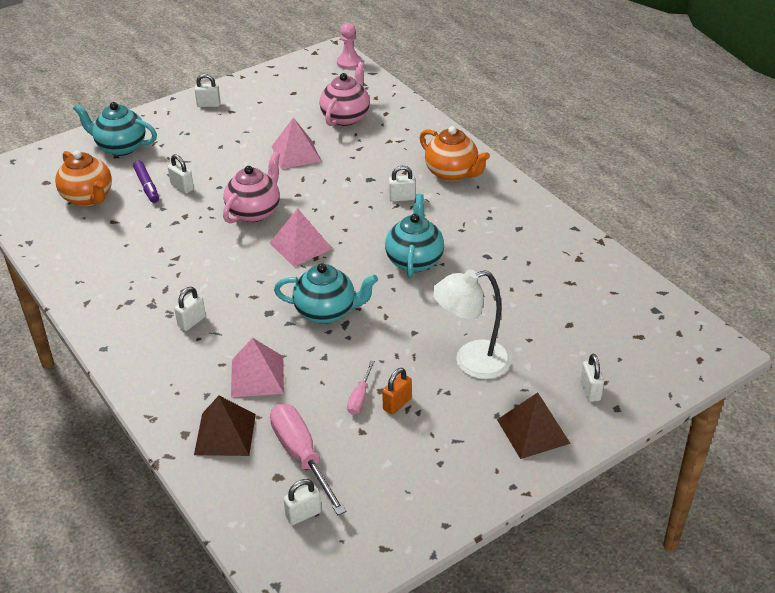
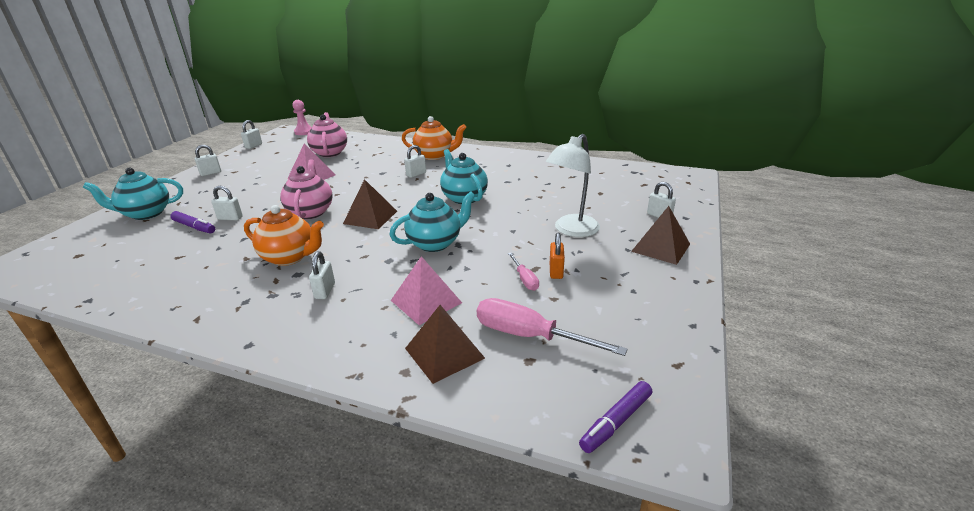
camera: 35 degrees left, 10 degrees down
(88, 198) = (137, 251): orange teapot -> orange teapot (290, 257)
(283, 559) = (616, 422): none -> purple marker
(300, 246) = (370, 217): pink pyramid -> brown pyramid
(303, 514) = (586, 376): white padlock -> white padlock (253, 146)

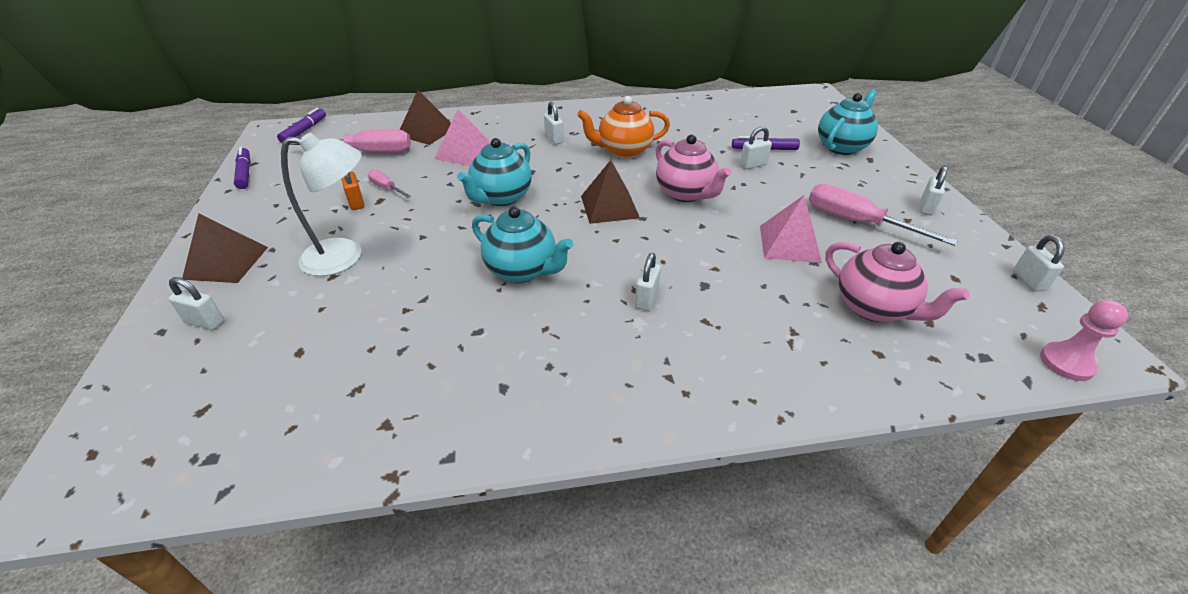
camera: 150 degrees right, 10 degrees up
(259, 176) = (856, 222): none -> pink screwdriver
(435, 156) = (676, 368): orange teapot -> none
(571, 230) = (345, 257): white lamp -> white lamp turned 75 degrees clockwise
(682, 348) = (245, 173): none -> purple marker

